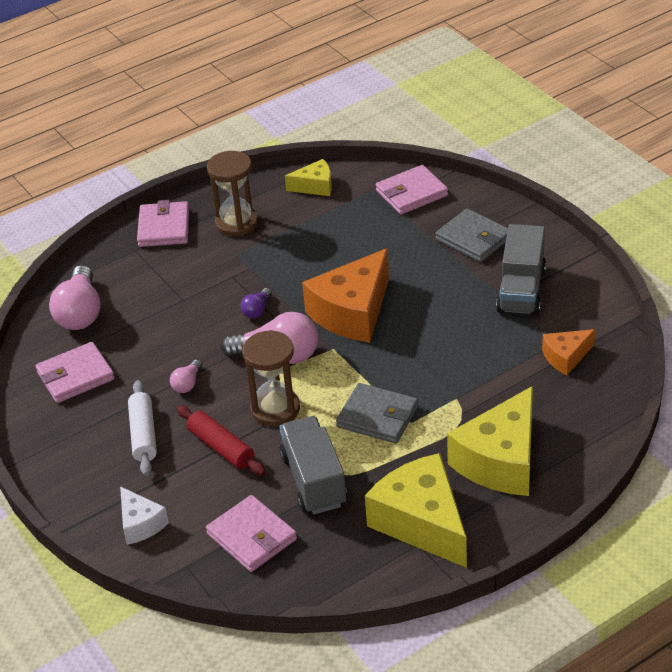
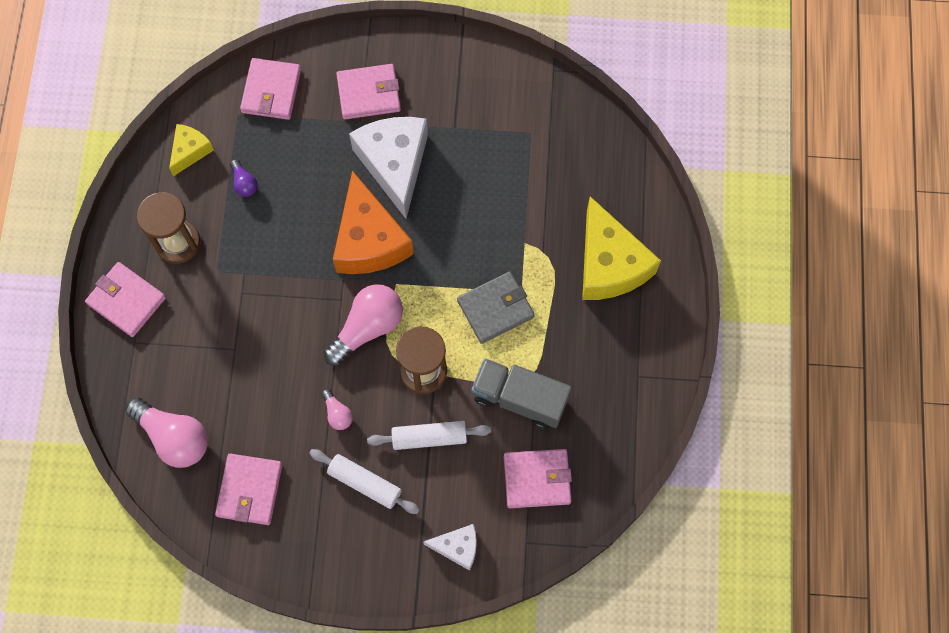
camera: 55 degrees left, 30 degrees up
(221, 447) = (429, 437): red rolling pin -> white rolling pin
(257, 310) = (301, 304): purple light bulb -> purple light bulb (244, 183)
(421, 522) = (620, 359): yellow cheese -> none
(432, 287) = (394, 164): none -> white cheese
(473, 239) = (369, 93): grey wallet -> pink wallet
(521, 290) = (456, 110): grey truck -> none
(566, 357) = (551, 141): orange cheese -> none

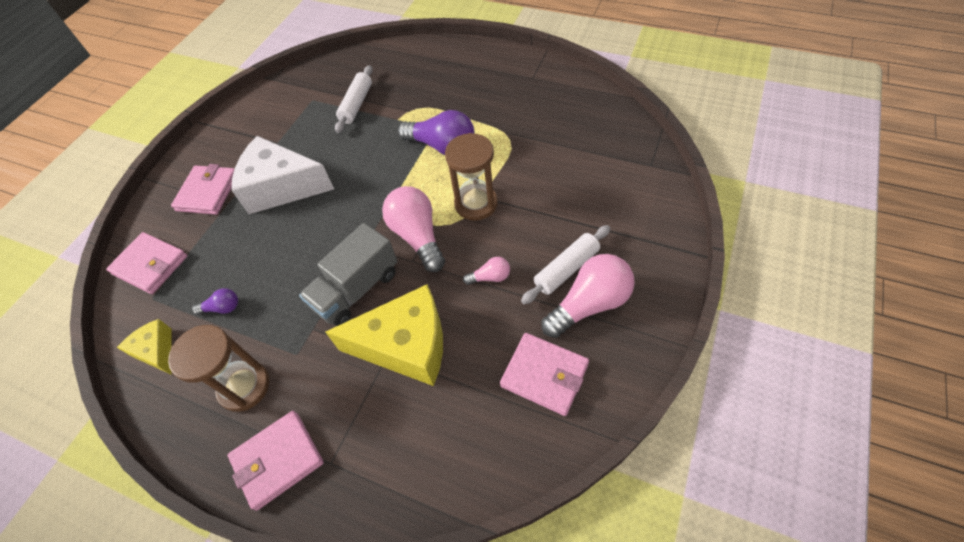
camera: 65 degrees left, 15 degrees down
(174, 437) = (459, 443): pink light bulb -> pink light bulb (589, 304)
(369, 240) = (338, 218): orange cheese -> none
(429, 437) = (538, 211): white rolling pin -> white rolling pin (356, 104)
(457, 547) = (645, 211): white cheese -> none
(495, 308) = (442, 146): grey wallet -> purple light bulb
(519, 398) = (524, 146): grey truck -> grey truck (356, 289)
(537, 479) = (597, 148): pink wallet -> none
(609, 264) = (439, 77): yellow cheese -> yellow cheese (406, 345)

